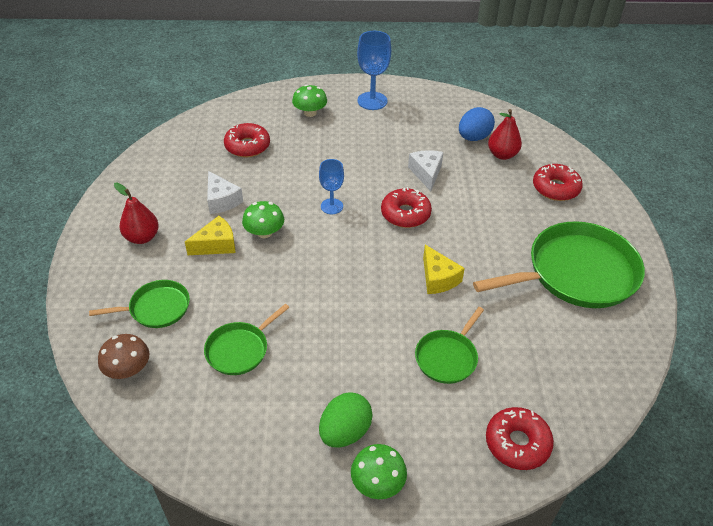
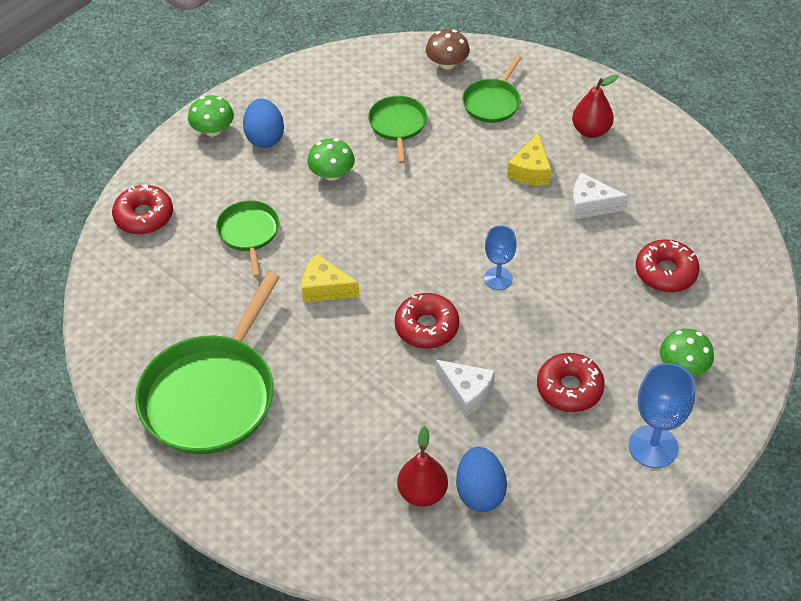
camera: 135 degrees right, 5 degrees up
(264, 232) = (513, 209): green mushroom -> green mushroom (332, 174)
(345, 432) = (265, 137): green egg -> blue egg
(555, 188) = (320, 491): red donut -> red donut (569, 388)

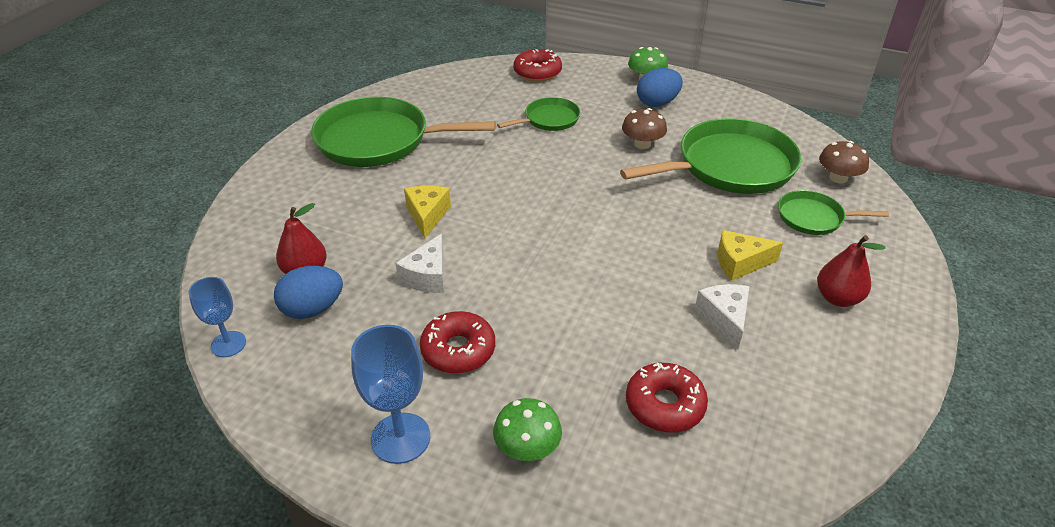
camera: 70 degrees right, 10 degrees down
(325, 288) = (511, 169): yellow cheese -> yellow cheese (427, 215)
(332, 174) = (642, 144): green mushroom -> brown mushroom
(398, 125) = (730, 166): green pan -> green pan, size x1.96
(426, 327) = (495, 235): red donut -> none
(498, 278) = (578, 269): blue goblet -> blue goblet (228, 344)

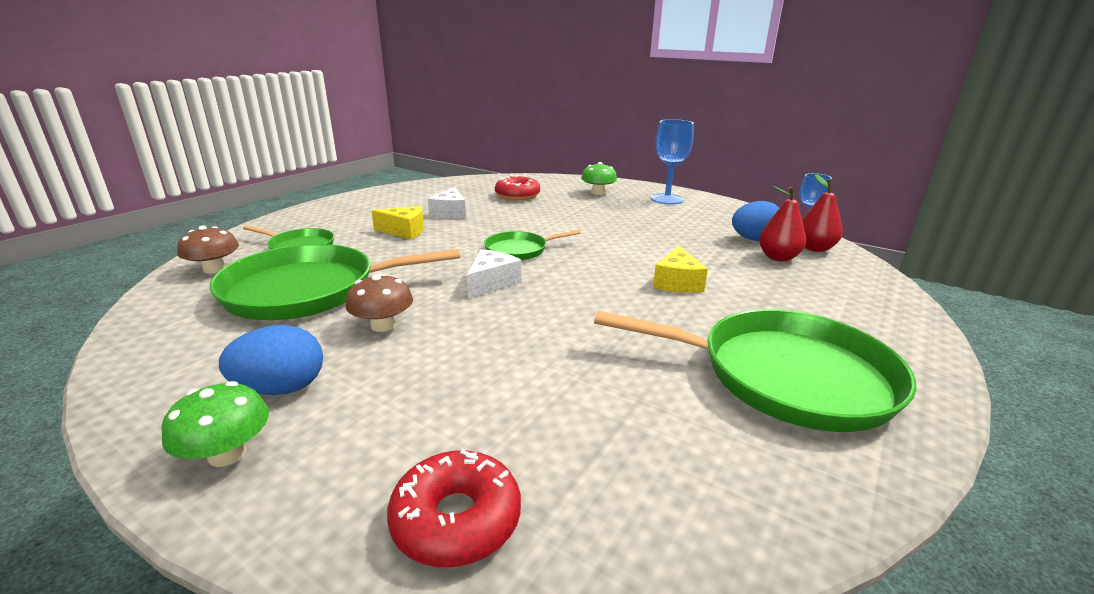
camera: 170 degrees left, 15 degrees down
(427, 276) = (666, 246): white cheese -> white cheese (491, 283)
(458, 350) = (637, 217): red donut -> none
(549, 119) = (494, 380): green pan -> green pan (519, 250)
(837, 298) = (361, 213): red pear -> red pear (814, 248)

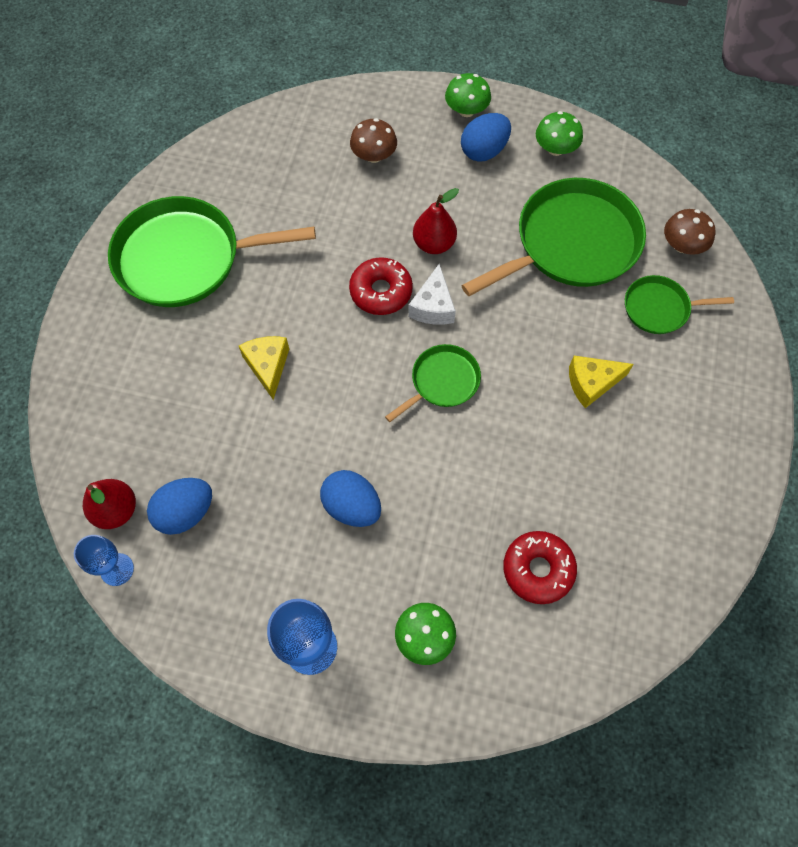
camera: 160 degrees right, 40 degrees up
(189, 366) = (555, 148): none -> green mushroom
(383, 325) = (475, 222): brown mushroom -> brown mushroom (374, 155)
(450, 213) = (582, 459): white cheese -> none
(456, 520) = (340, 115): red donut -> red donut (381, 291)
(623, 224) = (352, 506): none -> blue egg
(778, 257) = (163, 465): red pear -> red pear (434, 244)

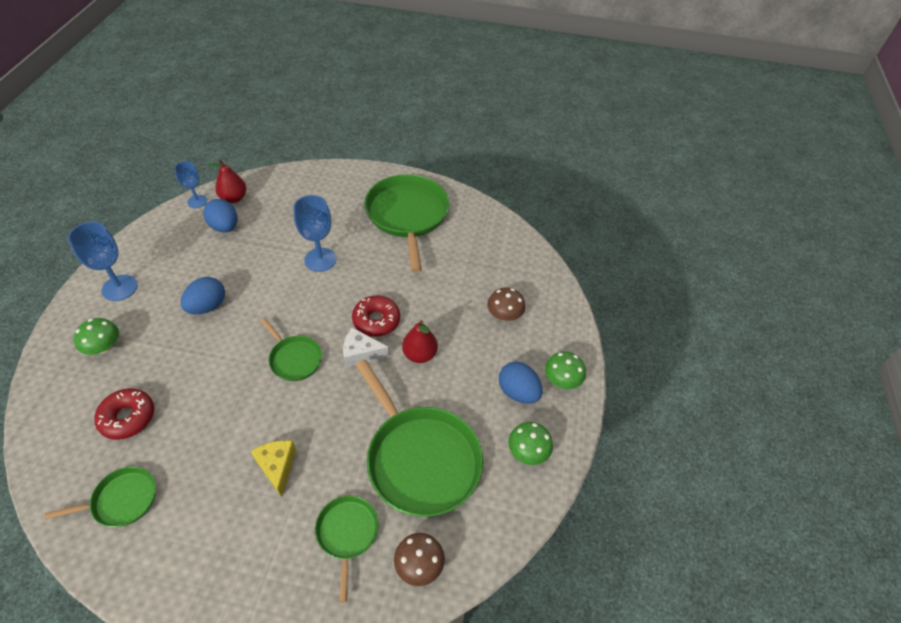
camera: 85 degrees right, 15 degrees down
(268, 366) = (320, 260): yellow cheese -> blue goblet
(647, 546) = (121, 500): none -> green pan

